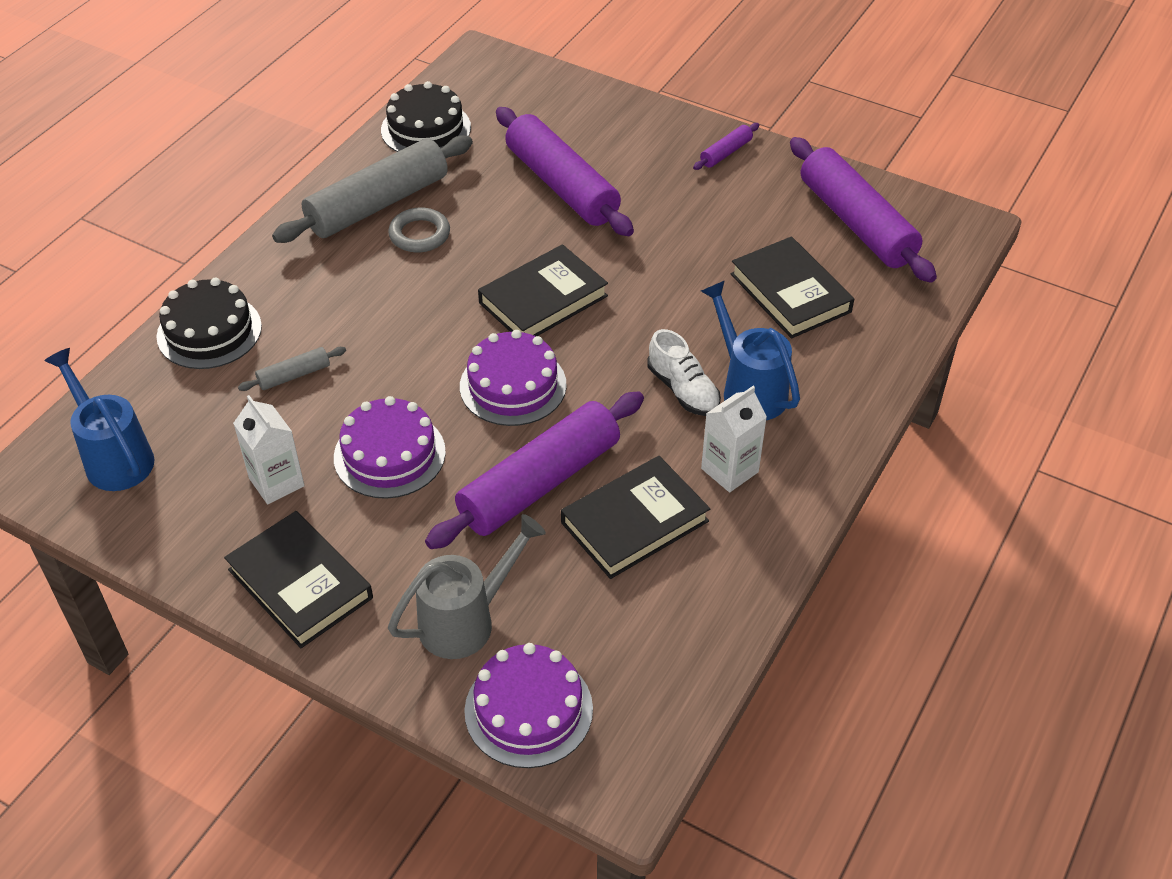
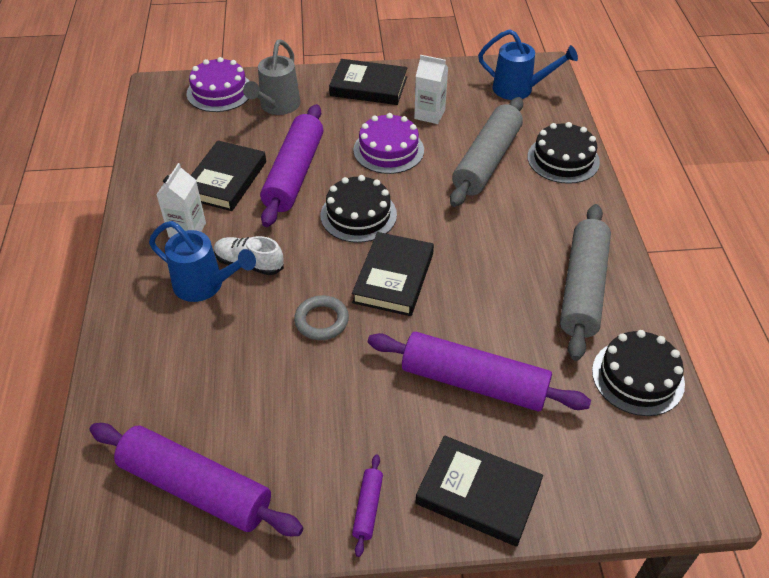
camera: 145 degrees right, 0 degrees up
(294, 375) = (486, 161): grey rolling pin -> grey rolling pin, size x2.33
(419, 234) = (526, 281): grey ring -> grey ring (321, 320)
(513, 385) = (358, 215): purple cake -> black cake
(790, 293) = (217, 378): black book -> black book (478, 493)

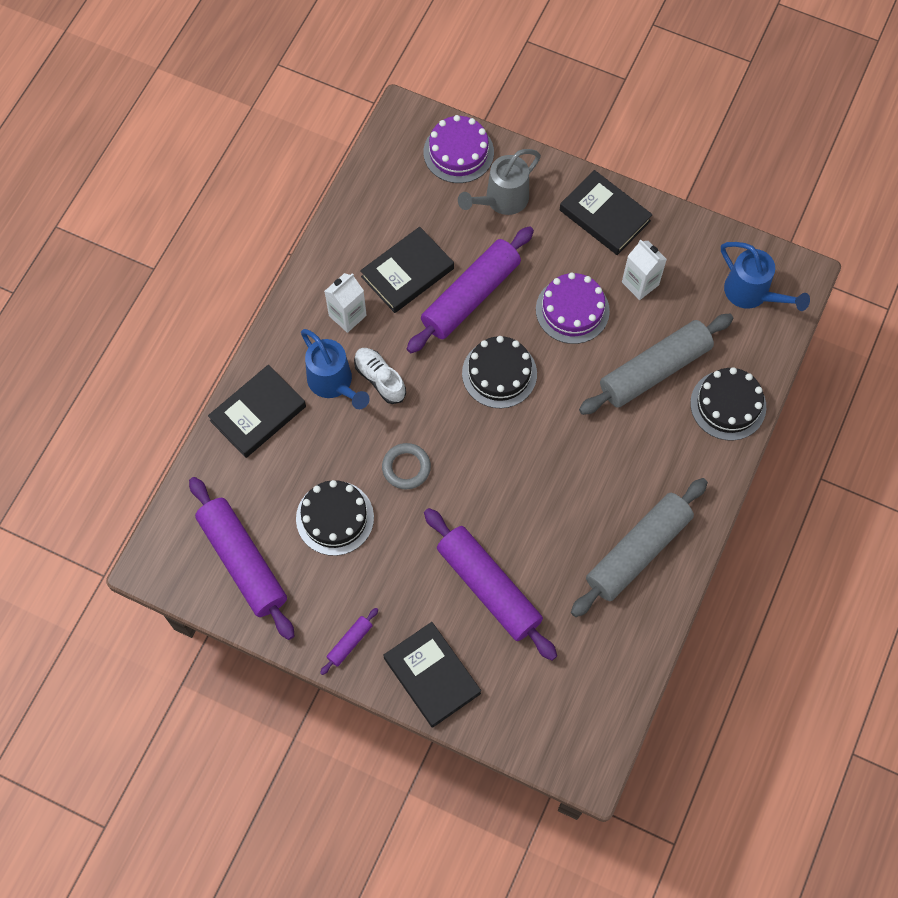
camera: 30 degrees right, 20 degrees up
(393, 278) = (488, 456): black book -> black book (258, 413)
(637, 377) = (619, 653): black cake -> black cake (335, 518)

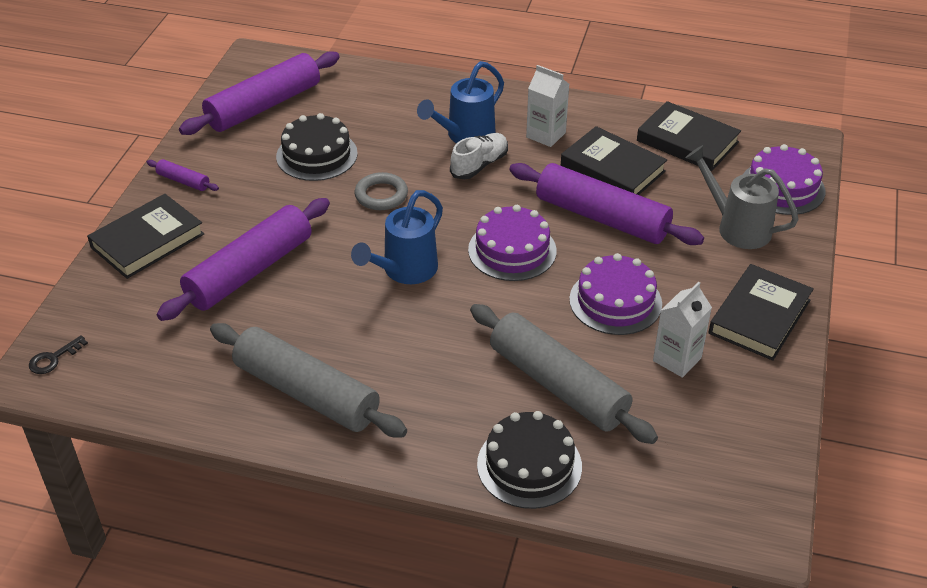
camera: 80 degrees right, 25 degrees down
(258, 413) = (420, 94): black book -> black book (687, 141)
(499, 373) = (512, 250): black cake -> purple cake
(571, 752) = (54, 358): none -> black key
(752, 294) = (708, 477): blue watering can -> blue watering can (405, 271)

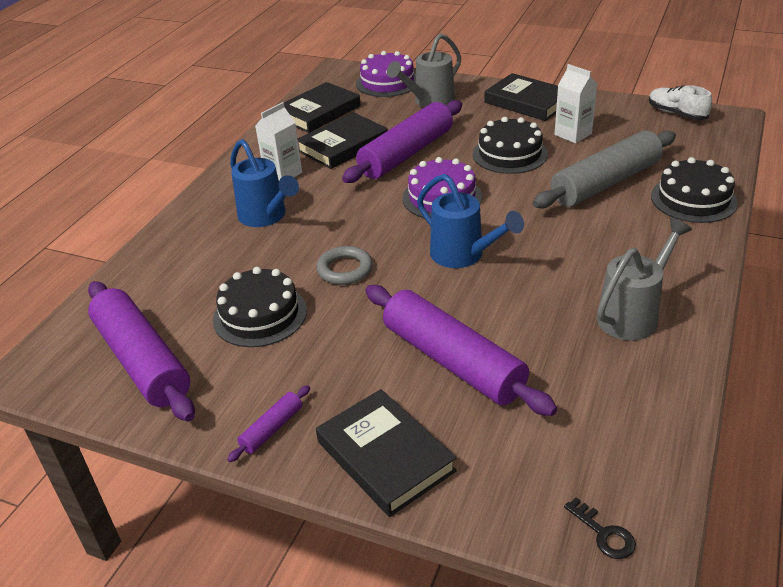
camera: 80 degrees left, 5 degrees down
(307, 392) = (633, 315): grey rolling pin -> grey watering can
(479, 165) = (315, 210): white shoe -> white shoe (676, 114)
(615, 301) = (510, 154): purple cake -> black cake

